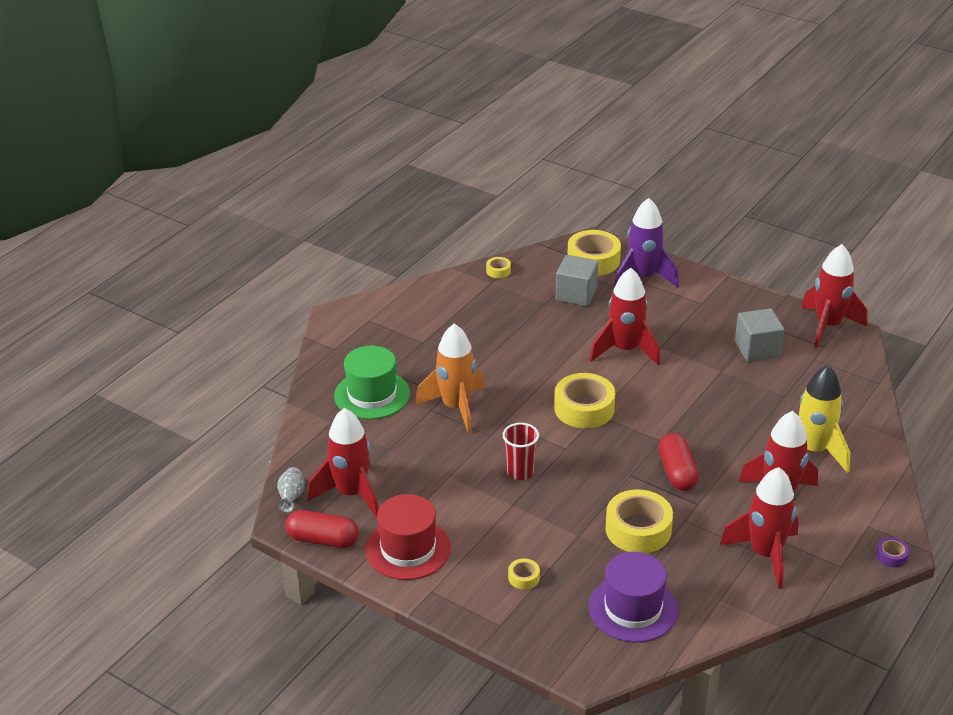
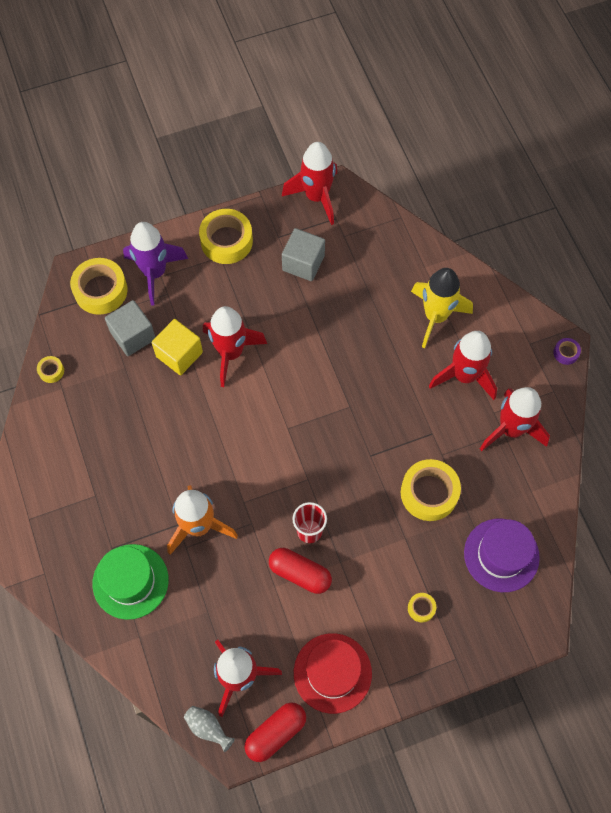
camera: 55 degrees left, 30 degrees up
(584, 408) = (274, 433): yellow tape -> yellow tape (226, 241)
(590, 324) = (179, 354): none -> yellow cube
(677, 472) = (391, 422): red capsule -> red capsule (300, 573)

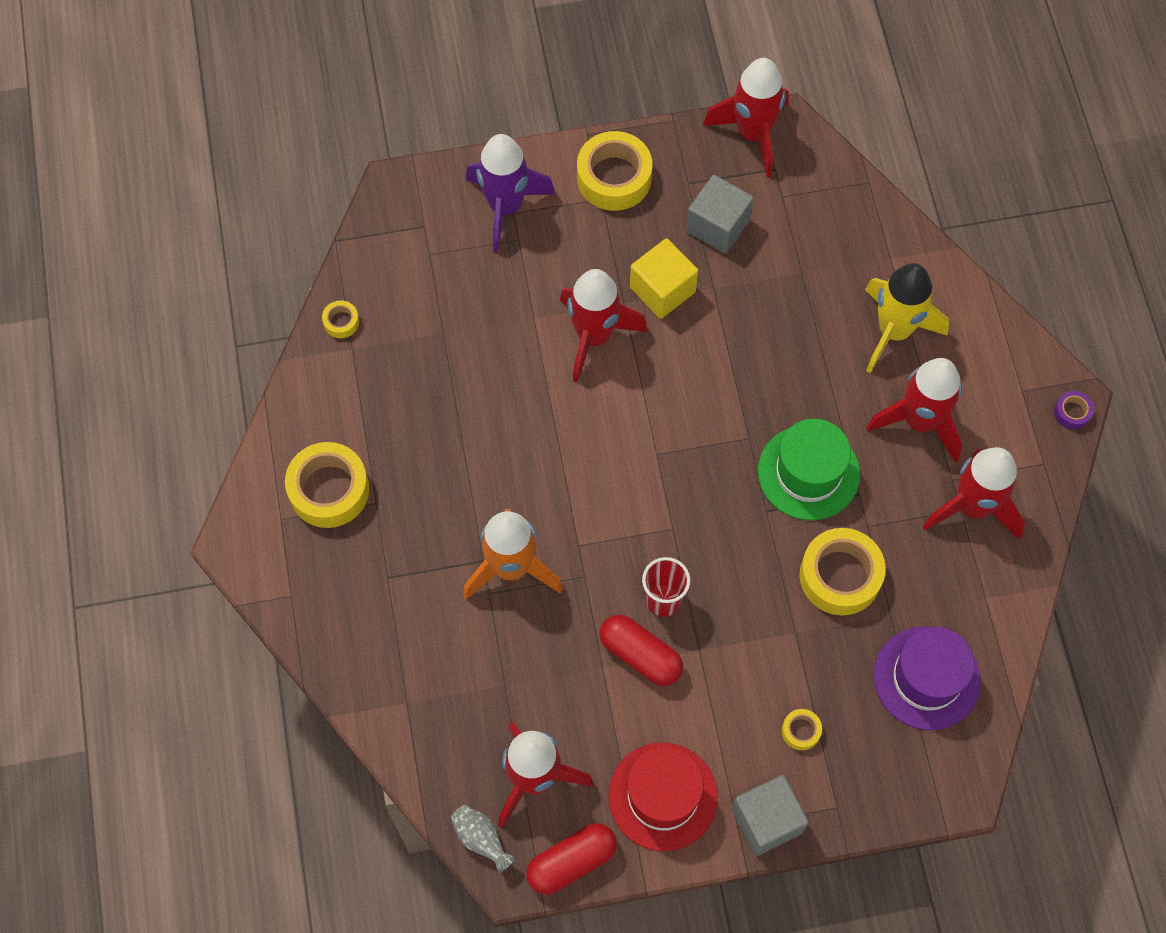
camera: 10 degrees right, 0 degrees up
(100, 290) = (426, 220): yellow tape -> yellow tape (329, 490)
(130, 581) = (406, 626): green hat -> green hat (808, 472)
(133, 336) = (461, 291): grey cube -> grey cube (767, 820)
(179, 354) = (522, 327): yellow cube -> yellow cube (662, 290)

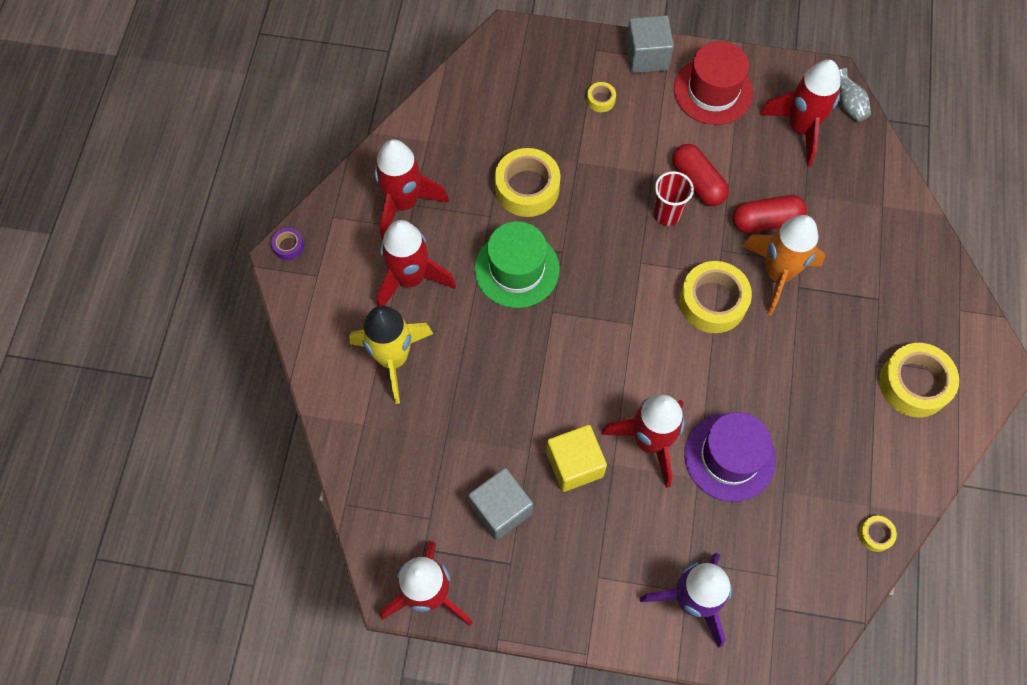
camera: 160 degrees left, 0 degrees up
(571, 862) = (789, 73): red capsule -> red capsule (766, 221)
(614, 178) = (578, 595): yellow tape -> yellow tape (712, 302)
(926, 678) = (497, 104): purple hat -> purple hat (729, 457)

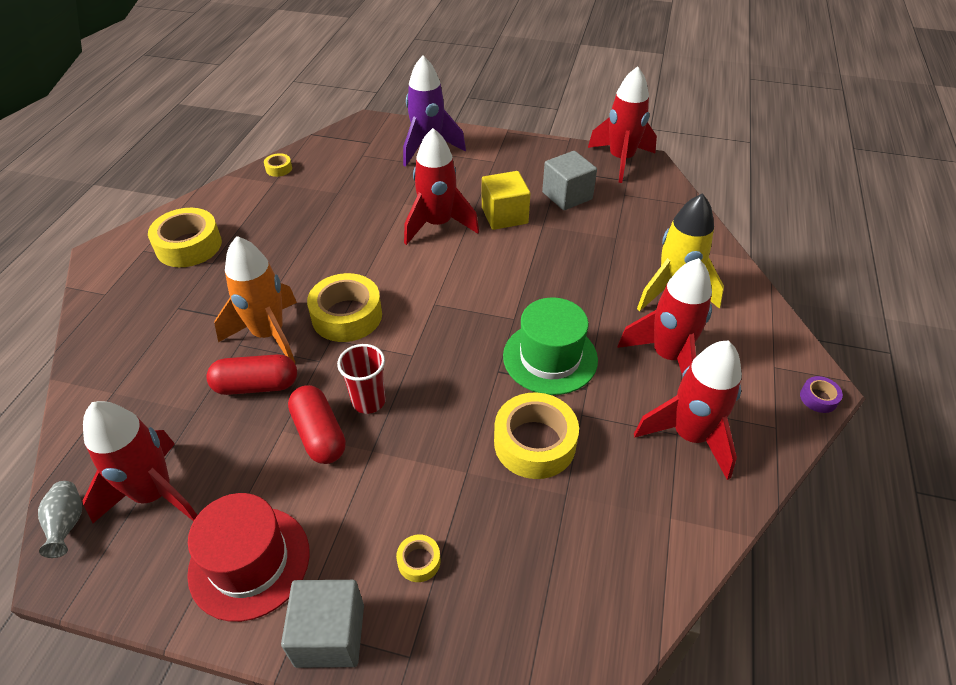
camera: 175 degrees left, 20 degrees down
(729, 457) = (373, 212): purple hat -> none

